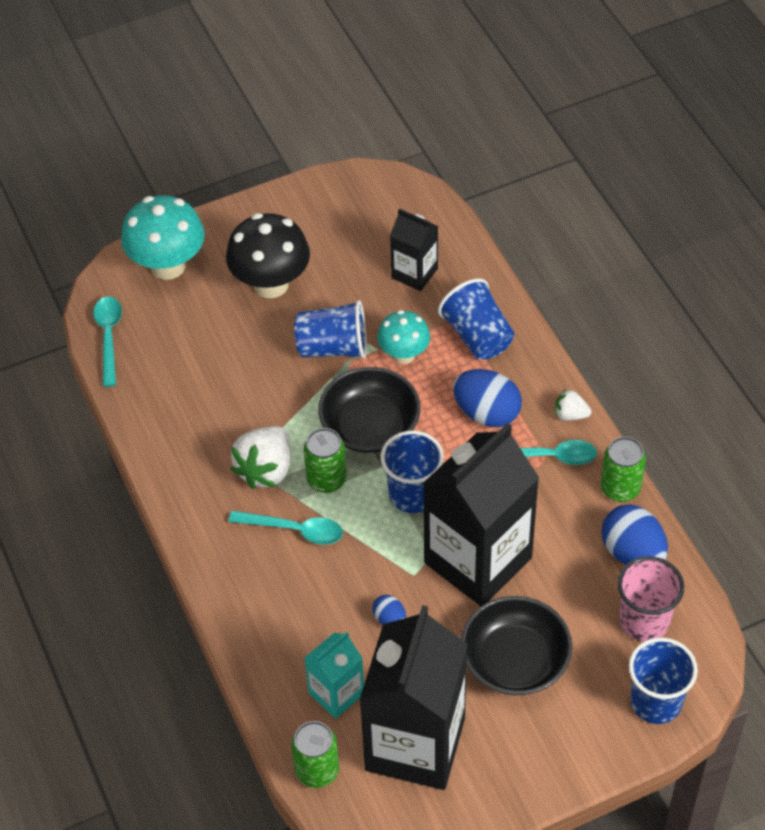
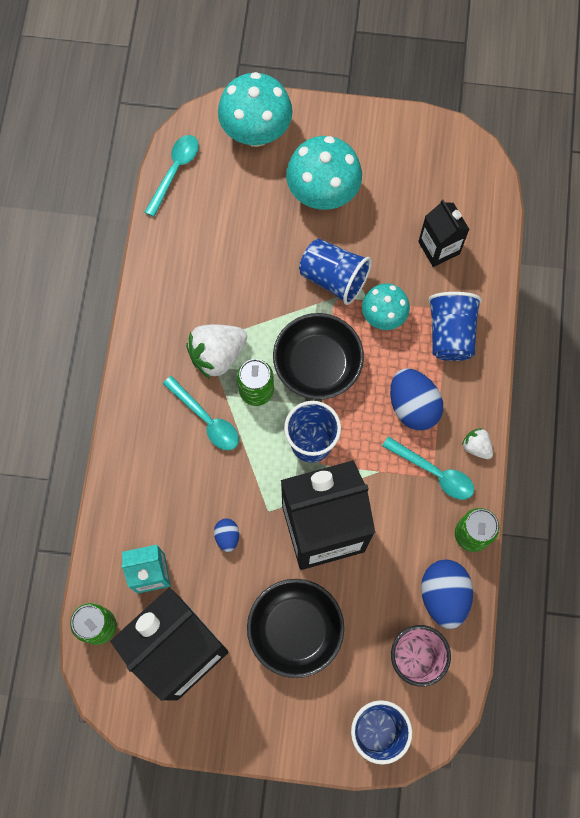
camera: 30 degrees right, 20 degrees up
(271, 284) = (323, 194): black mushroom -> turquoise mushroom

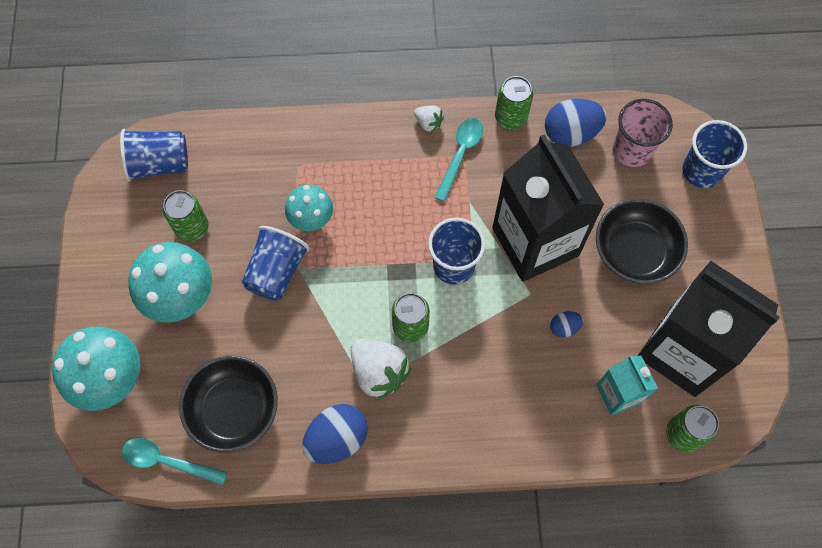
camera: 100 degrees left, 5 degrees down
(206, 419) = (450, 370): turquoise spoon -> none
(317, 364) = (372, 273): black bowl -> black bowl (234, 409)
(392, 209) = (192, 228): none -> green can
(413, 406) = (399, 181): blue egg -> blue egg (337, 439)
(439, 248) = (231, 179): black carton -> none
(450, 333) = (320, 158): blue cup -> blue cup (159, 164)
(476, 446) = (428, 123): white strawberry -> white strawberry turned 90 degrees counterclockwise

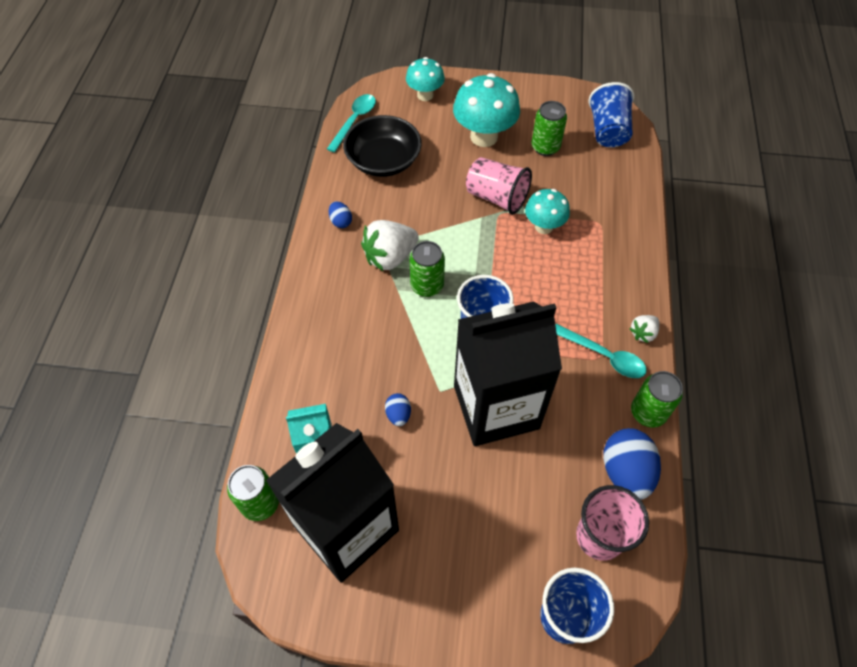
camera: 100 degrees right, 10 degrees down
(112, 379) = (425, 95): turquoise mushroom -> turquoise mushroom, size x0.62
(276, 272) = (496, 197): blue cup -> pink cup
(337, 439) = (341, 221): blue egg -> blue egg, size x0.51
(635, 251) = (470, 507): black bowl -> none

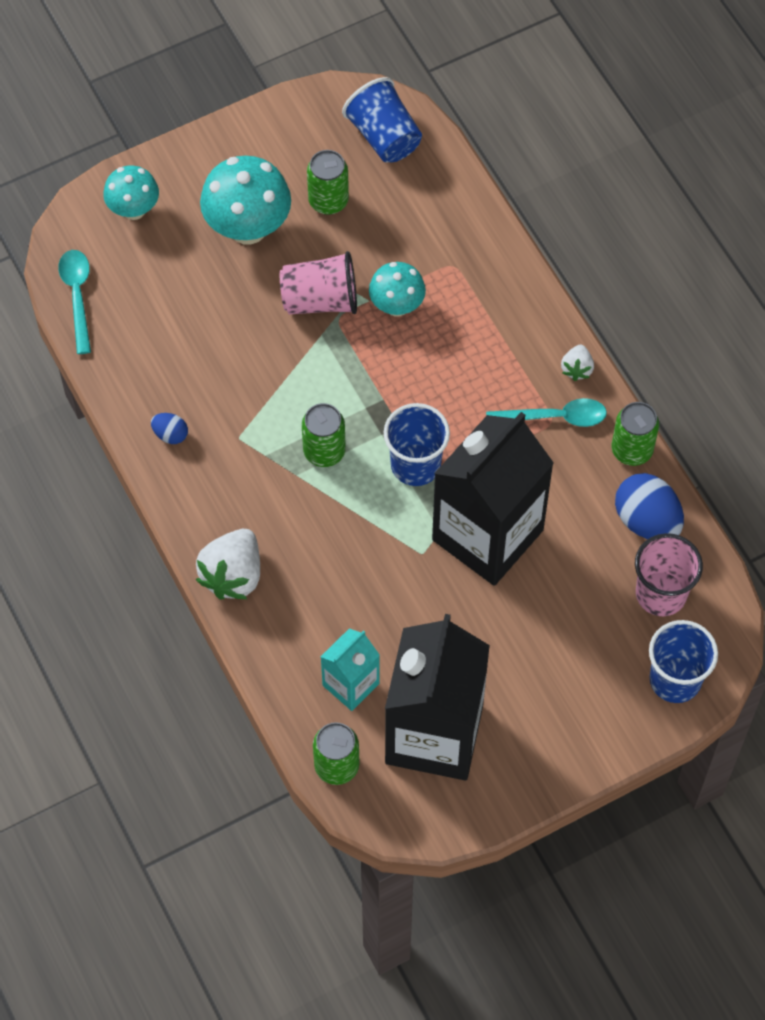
camera: 35 degrees left, 5 degrees up
(383, 161) = (156, 329): black bowl -> none
(390, 257) = (259, 443): white strawberry -> white strawberry (233, 575)
(398, 415) = (400, 602): blue egg -> none

